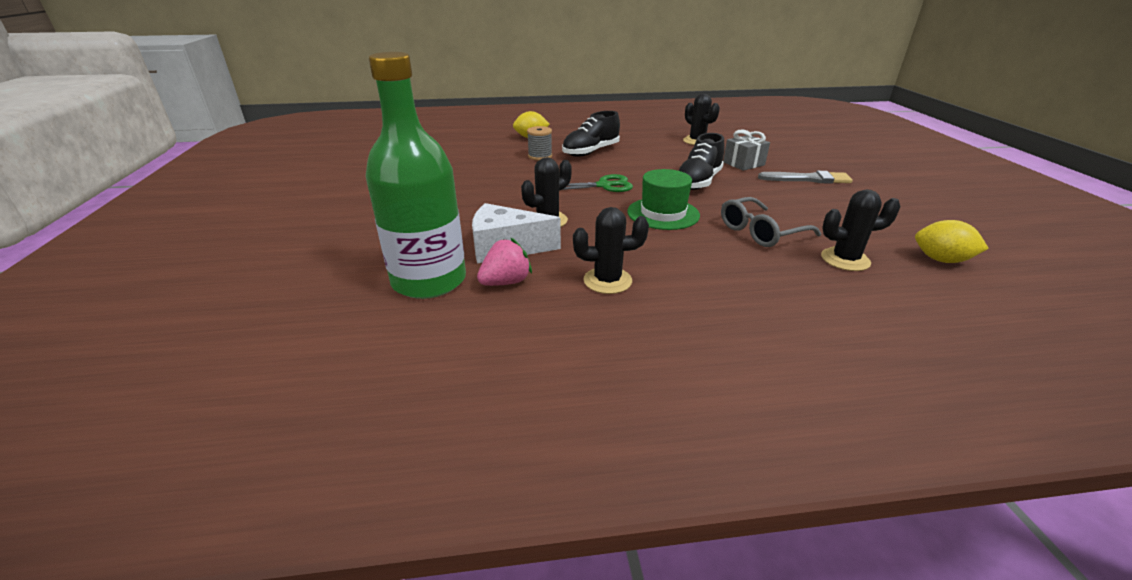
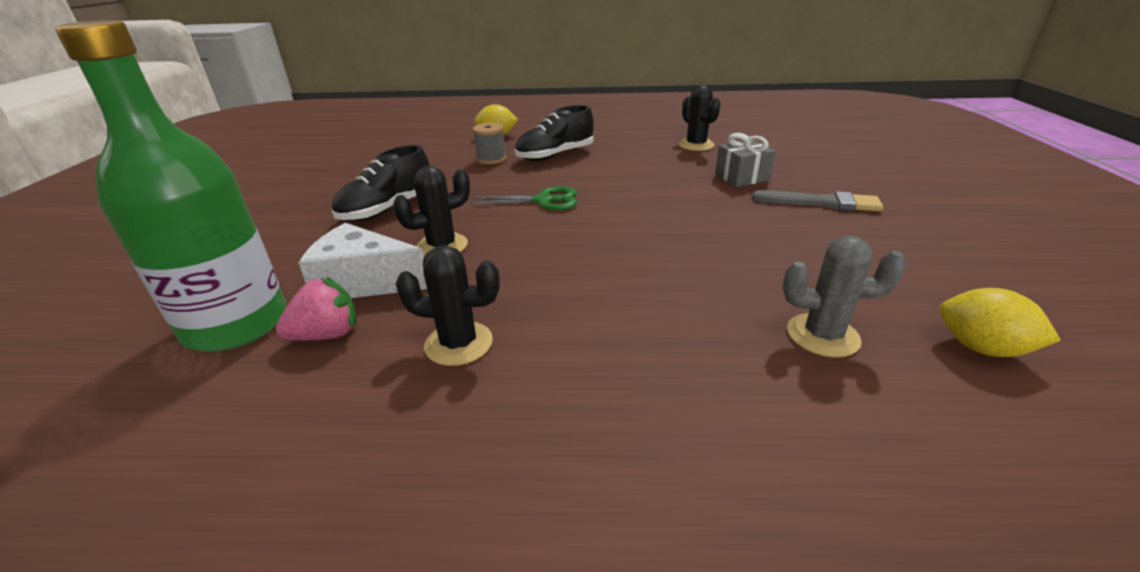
camera: 10 degrees right, 0 degrees up
(663, 213) = (595, 244): green hat -> none
(698, 182) = (667, 200): black shoe -> black shoe (388, 209)
(760, 232) = (715, 280): grey glasses -> none
(845, 259) = (822, 335): black cactus -> grey cactus

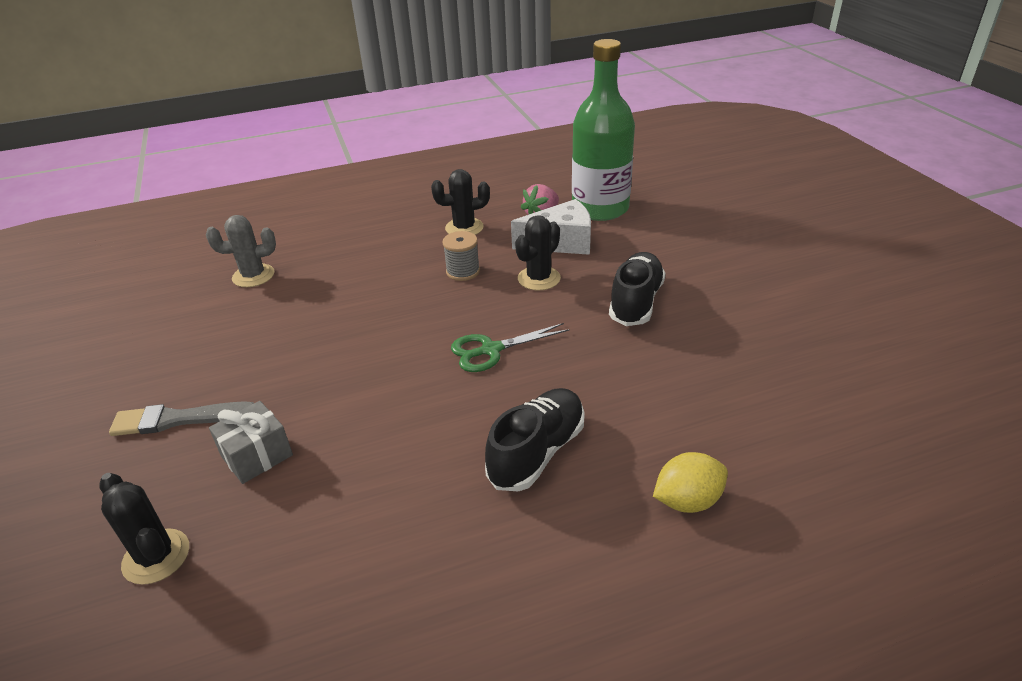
camera: 160 degrees right, 5 degrees up
(491, 159) = (622, 418): grey spool -> grey spool (463, 271)
(696, 145) = (313, 553): black cactus -> black cactus (156, 556)
(981, 348) = (162, 289): yellow lemon -> none

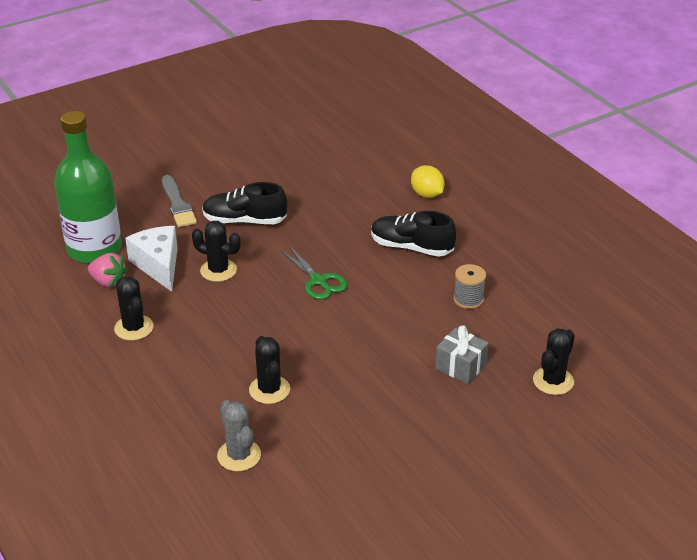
camera: 105 degrees left, 0 degrees up
(178, 419) = (443, 423): grey brush -> grey brush (177, 204)
(325, 299) = (269, 390): none -> black cactus
(463, 271) = (213, 314): grey spool -> grey spool (468, 299)

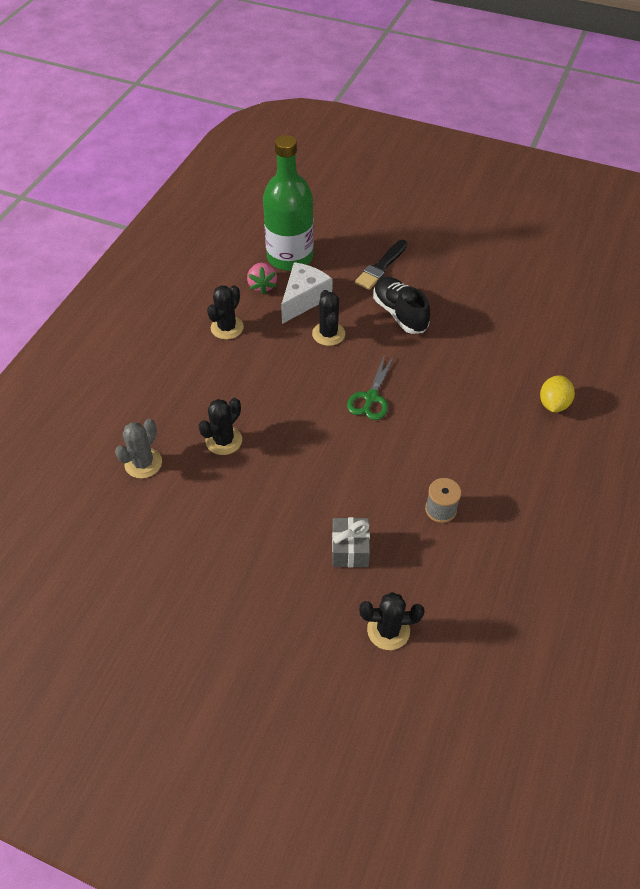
camera: 55 degrees right, 15 degrees up
(177, 204) = (381, 267): grey brush -> black brush
(411, 247) = (470, 433): black shoe -> none

